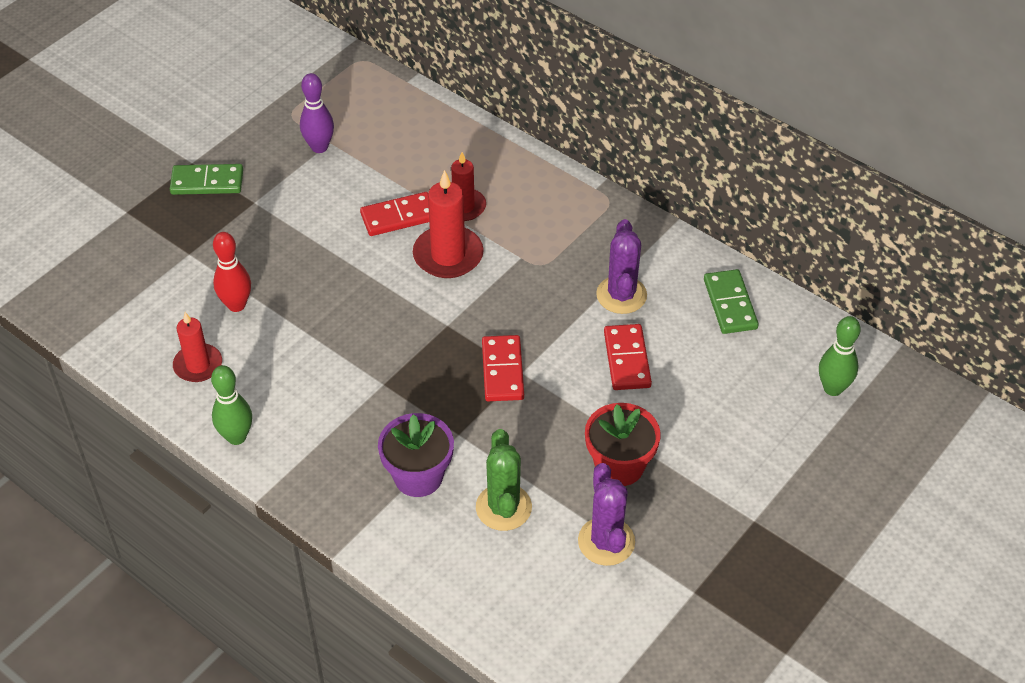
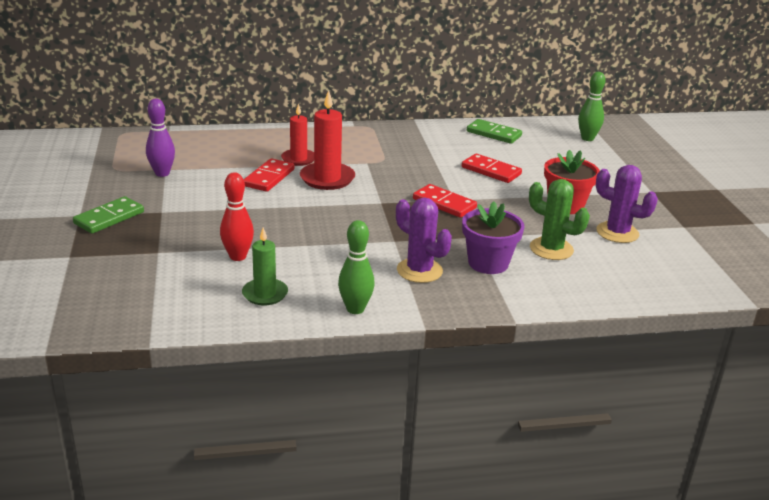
camera: 50 degrees left, 20 degrees down
(198, 365) = (265, 294): red candle -> green candle
(621, 295) = (442, 152): purple cactus -> purple cactus (419, 270)

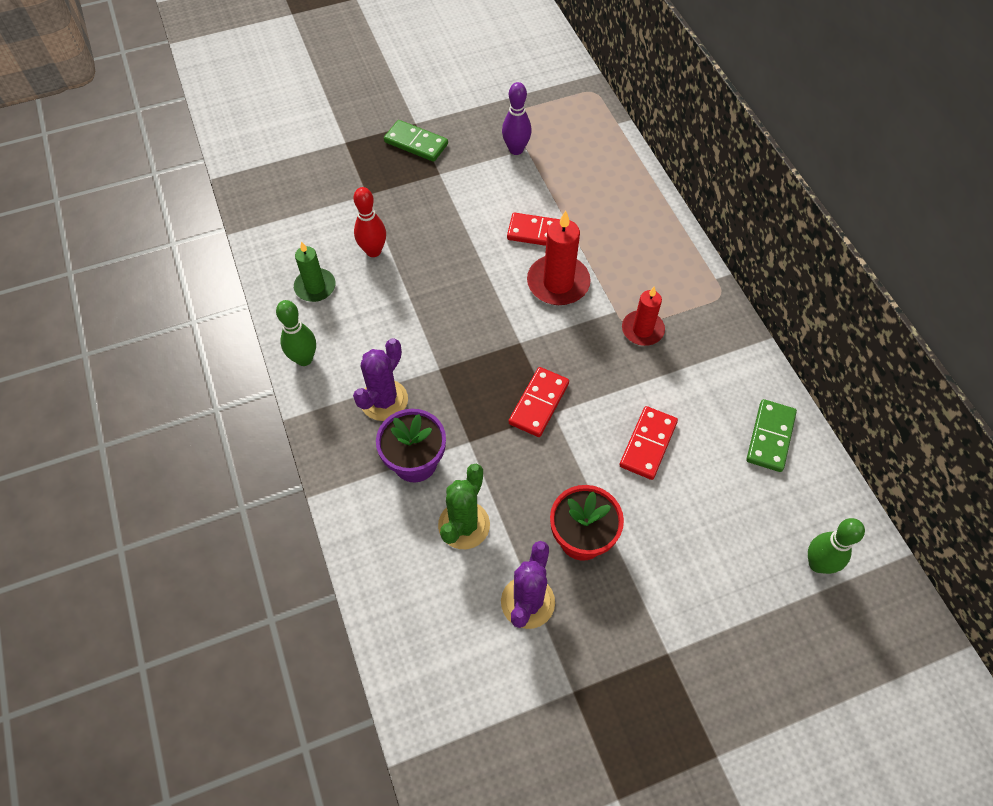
camera: 80 degrees right, 30 degrees up
(298, 159) = (596, 247): red candle -> red candle (642, 330)

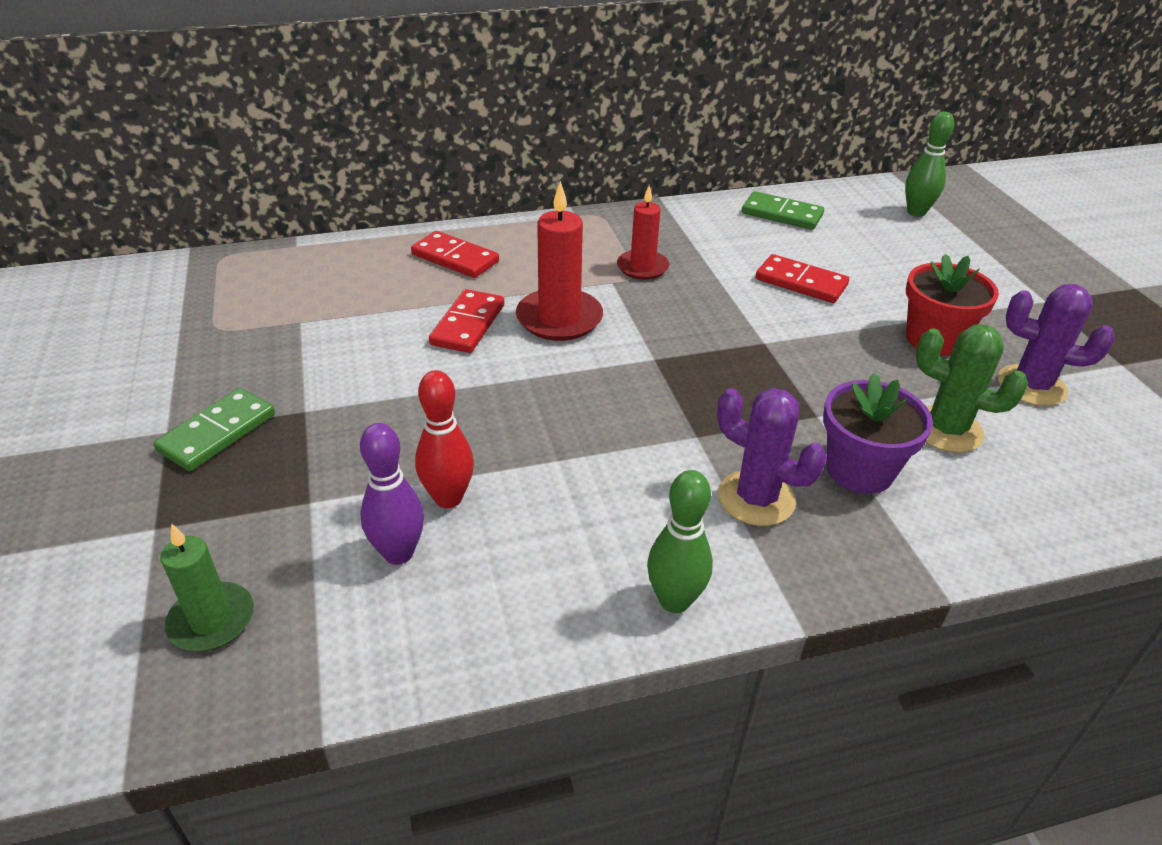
camera: 85 degrees left, 20 degrees down
(315, 287) = (511, 582): green candle -> green candle (212, 620)
(516, 149) = (296, 331): purple bowling pin -> purple bowling pin (398, 553)
(538, 403) = (751, 352): red domino -> red domino (455, 258)

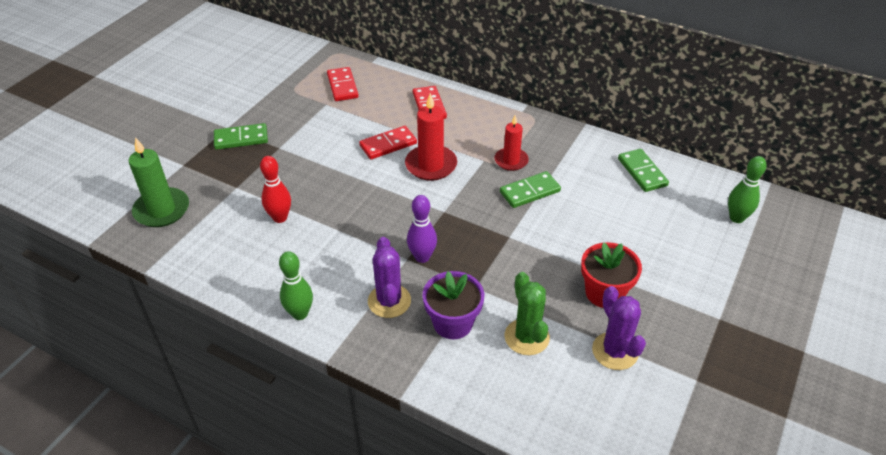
camera: 45 degrees right, 5 degrees up
(212, 620) = (162, 210): green candle -> green candle, size x1.52
(398, 553) = (238, 227): purple bowling pin -> purple bowling pin (422, 257)
(711, 287) = (530, 192): none -> green domino
(801, 282) = (583, 218): red domino -> red domino (342, 86)

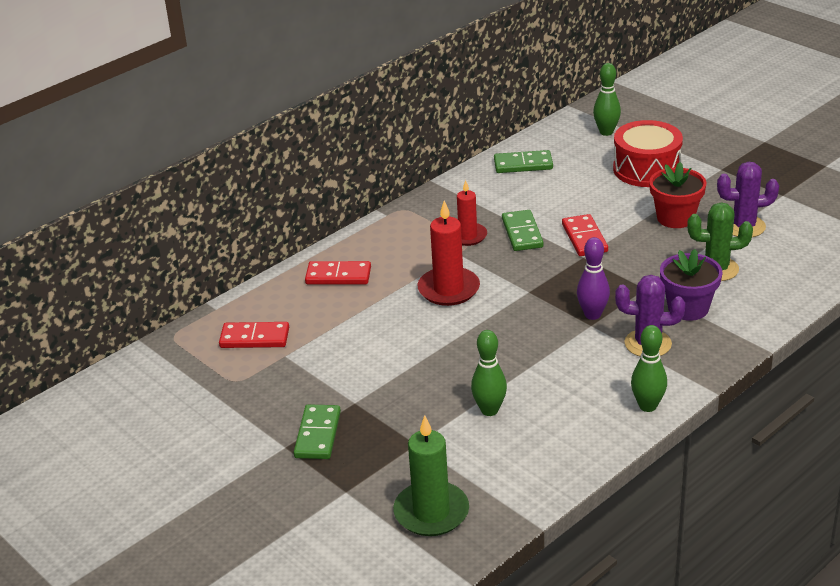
camera: 70 degrees left, 10 degrees down
(280, 218) = (489, 410): red bowling pin -> green bowling pin
(388, 144) = (395, 315): red domino -> red domino (584, 238)
(684, 258) = (646, 169): none -> red drum

